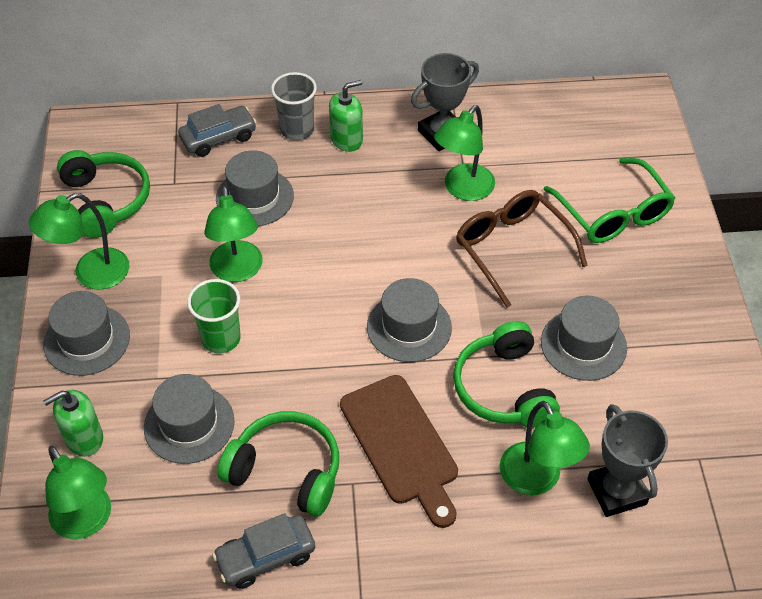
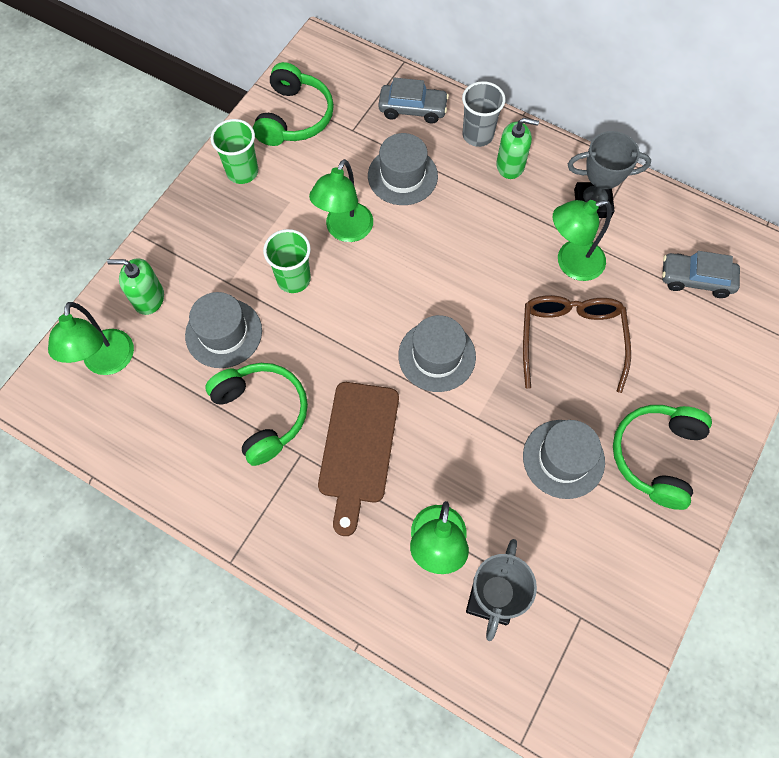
camera: 35 degrees right, 15 degrees up
(87, 340) = (203, 223): grey hat -> none
(91, 274) = (242, 172): green lamp -> green cup
(265, 557) = (201, 469): grey car -> grey car (695, 279)
(504, 388) = (470, 454): green headphones -> green headphones (656, 456)
(613, 213) = (683, 359): green glasses -> none

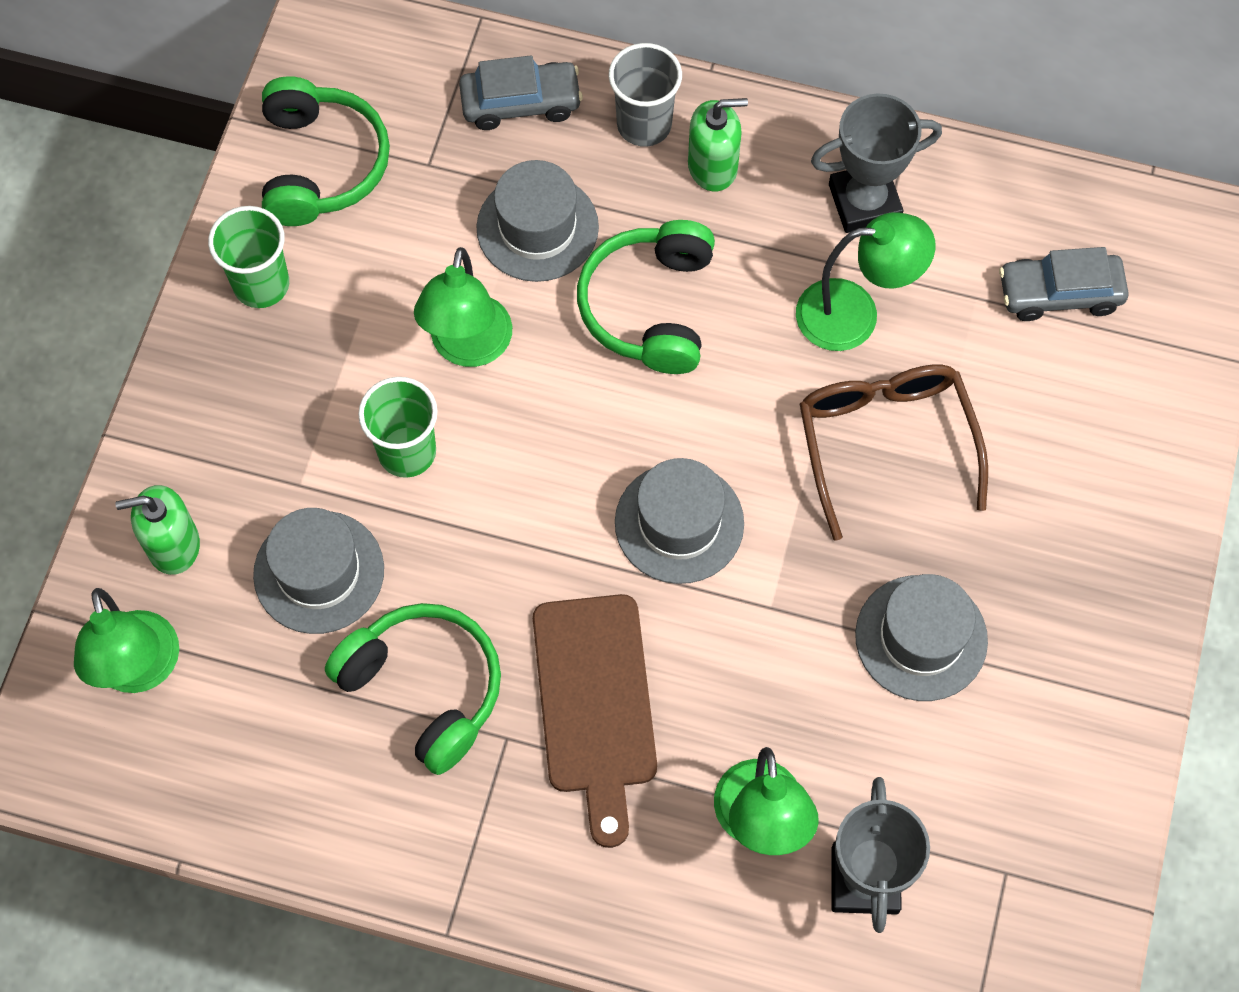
camera: 15 degrees left, 0 degrees up
(571, 263) = (855, 314): green lamp -> green lamp turned 150 degrees counterclockwise
(656, 456) = (1062, 597): green headphones -> green headphones (650, 307)

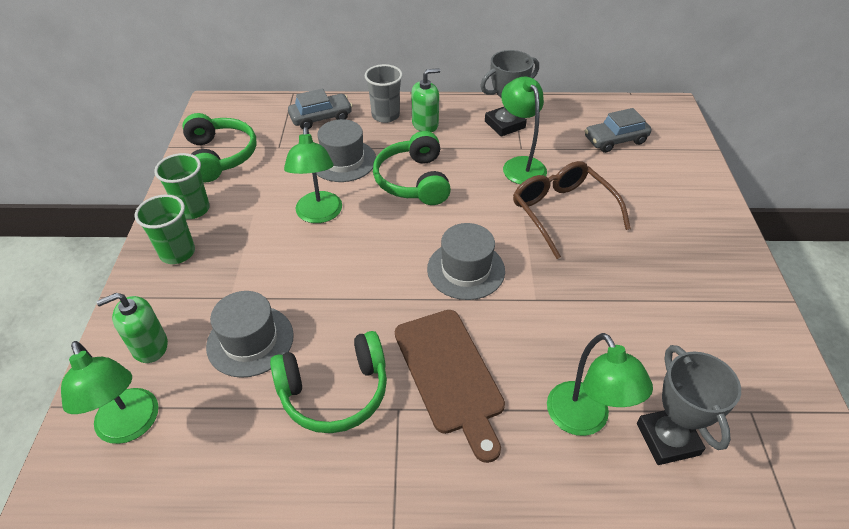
camera: 15 degrees left, 20 degrees down
(407, 452) = (294, 268): green cup -> green cup (177, 253)
(424, 688) = (335, 392): green headphones -> green headphones turned 135 degrees clockwise
(855, 314) = (520, 165): green lamp -> green lamp turned 90 degrees counterclockwise
(921, 638) = (628, 296): grey hat -> none

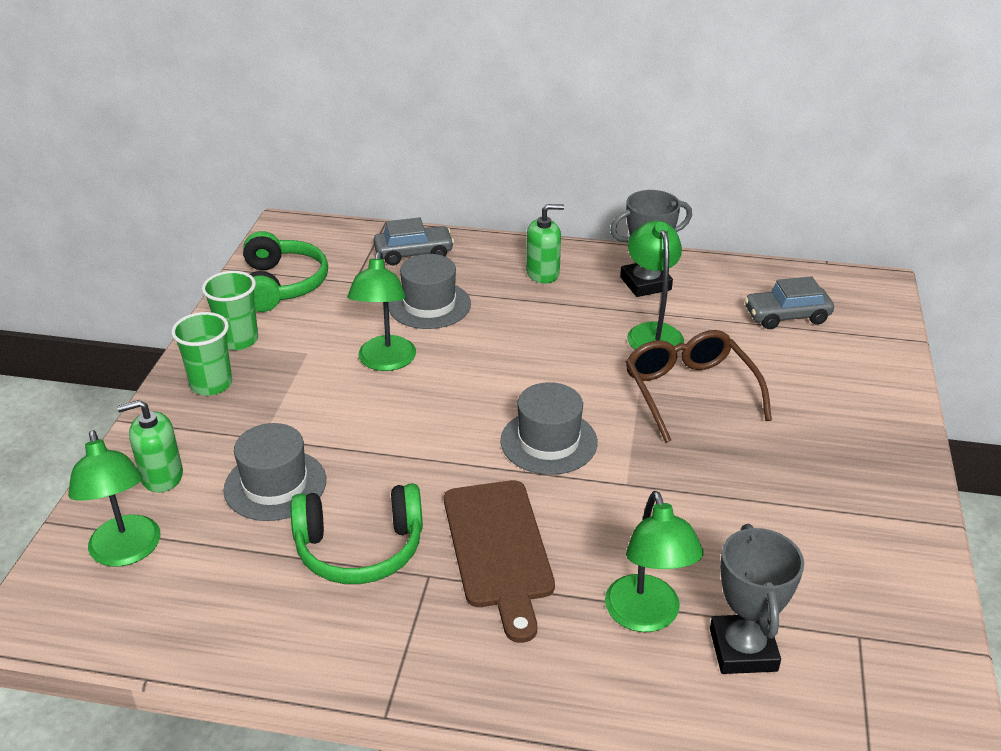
camera: 10 degrees right, 10 degrees down
(385, 115) = (495, 258): grey cup -> none
(413, 181) = (511, 336): green headphones -> none

